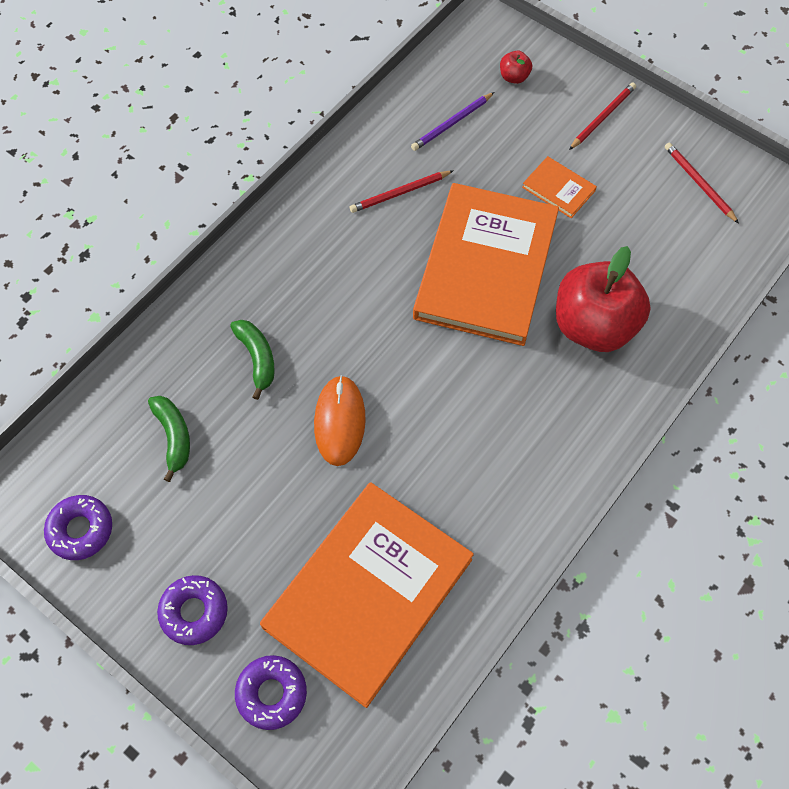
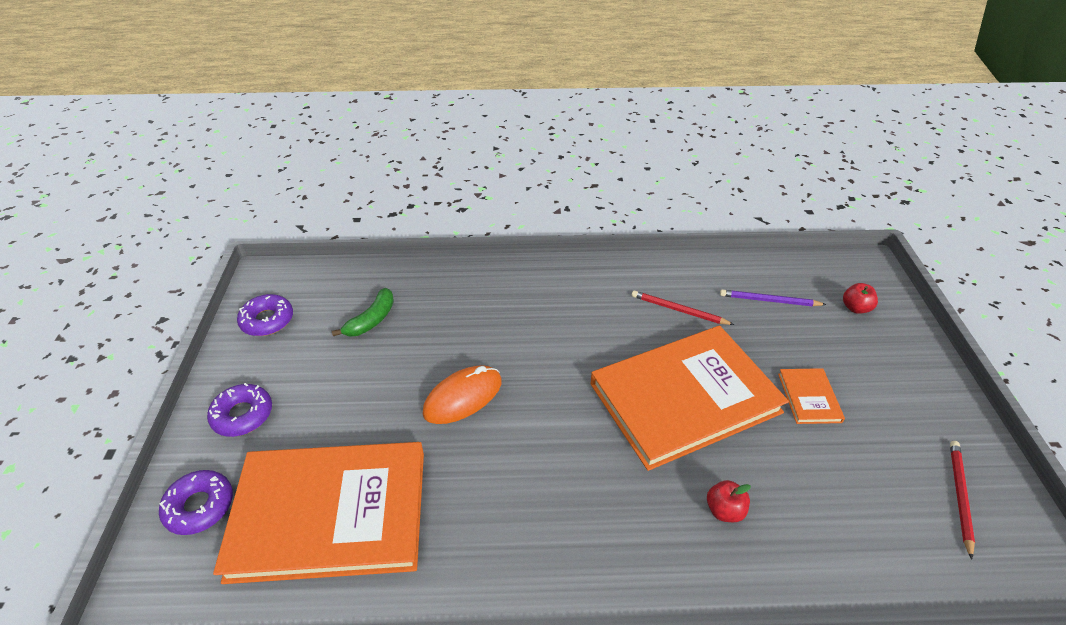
camera: 50 degrees right, 20 degrees down
(257, 358) = (469, 322): green banana -> none
(593, 325) = (724, 510): red apple -> red apple, size x0.41
(602, 117) = (908, 382): red pencil -> none

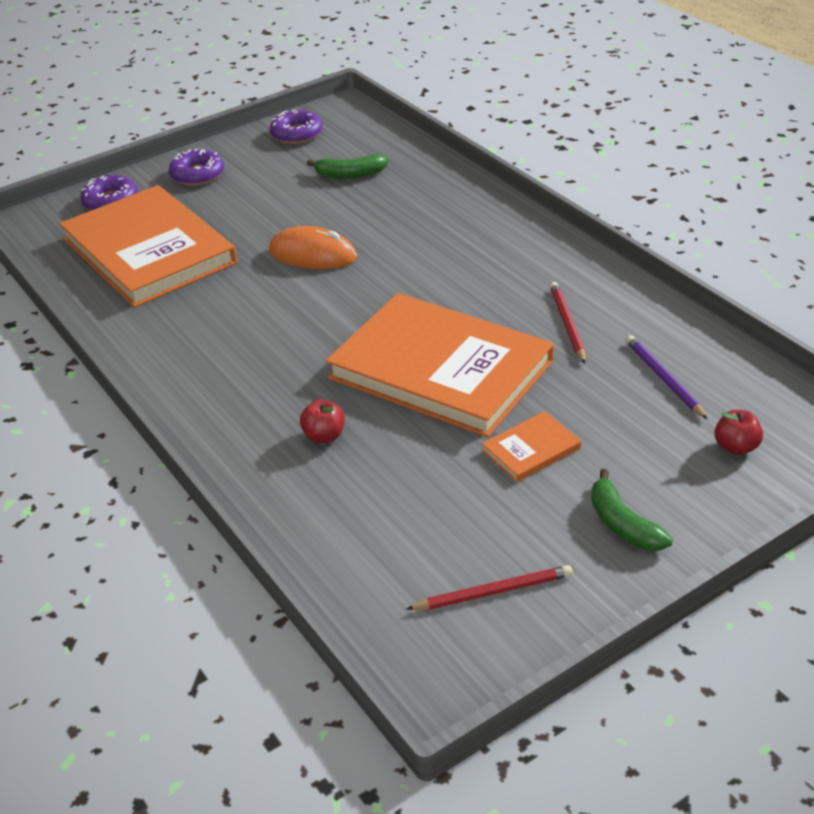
camera: 60 degrees right, 5 degrees down
(910, 394) = (623, 524): none -> green banana

